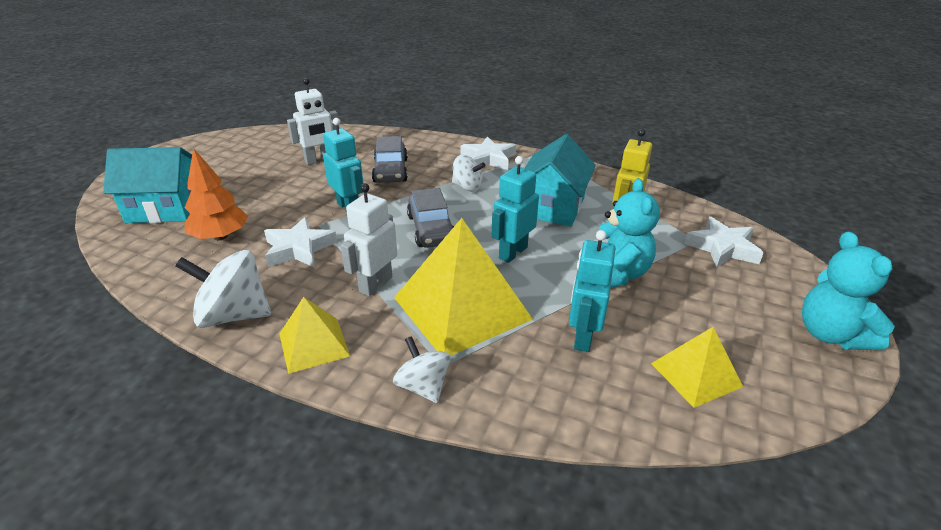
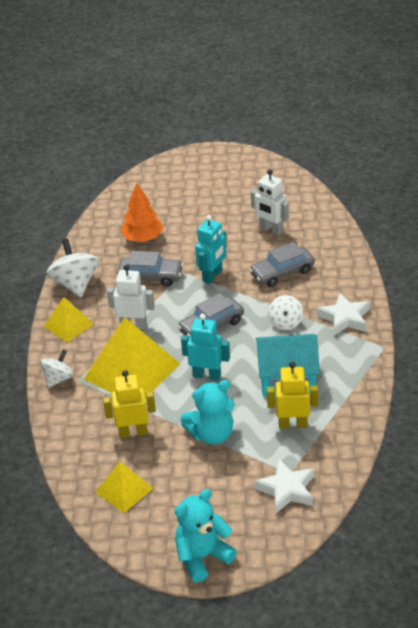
camera: 70 degrees right, 5 degrees up
(165, 208) = (158, 198): turquoise house -> none
(299, 248) = (150, 277): white star -> grey car
(583, 337) = (133, 432): turquoise robot -> yellow robot

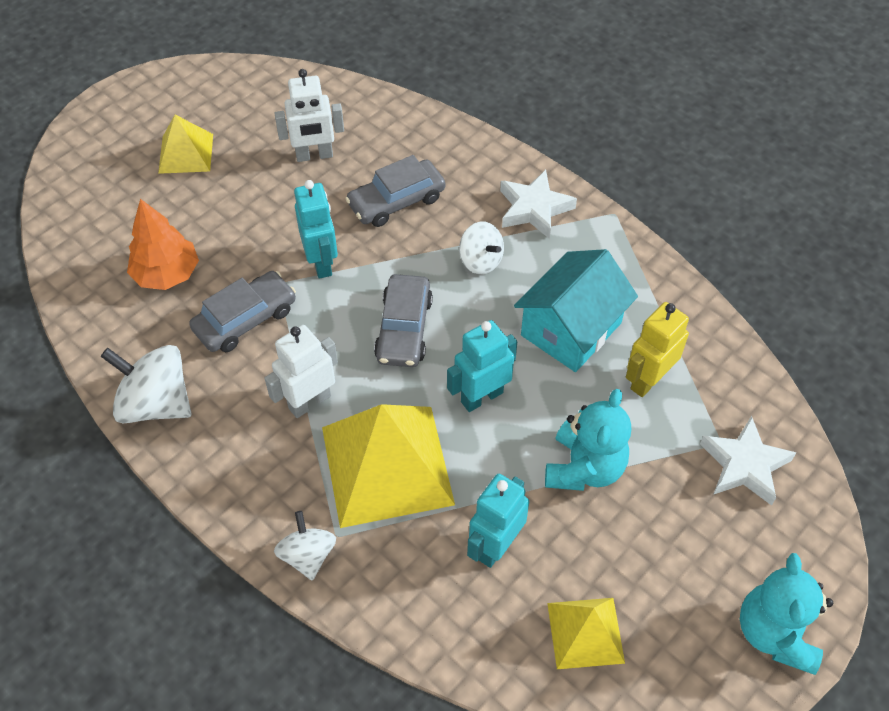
camera: 50 degrees left, 15 degrees up
(68, 325) = (222, 468): yellow pyramid -> yellow pyramid (186, 153)
(133, 432) = (495, 546): yellow robot -> turquoise robot
(282, 272) = (396, 201): grey car -> grey car turned 45 degrees clockwise

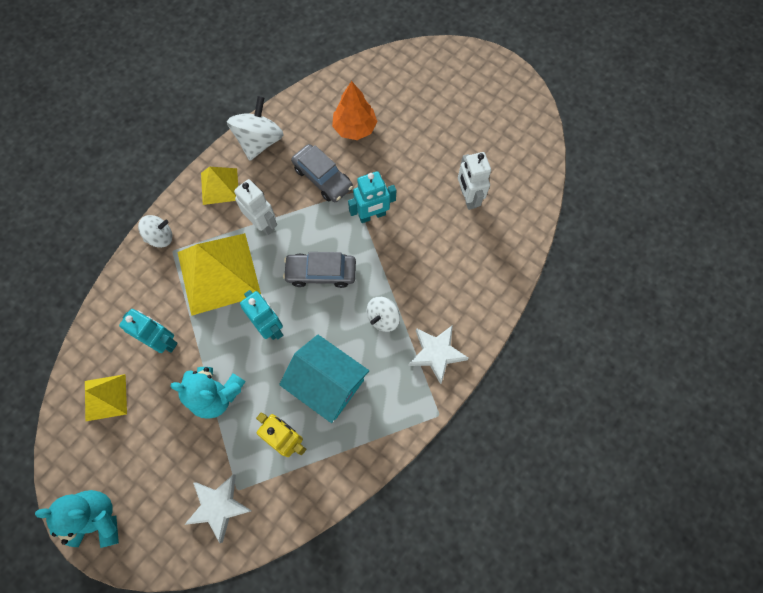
camera: 85 degrees right, 15 degrees up
(186, 153) = (458, 119): yellow pyramid -> yellow pyramid (220, 186)
(396, 201) = (432, 256): grey car -> none

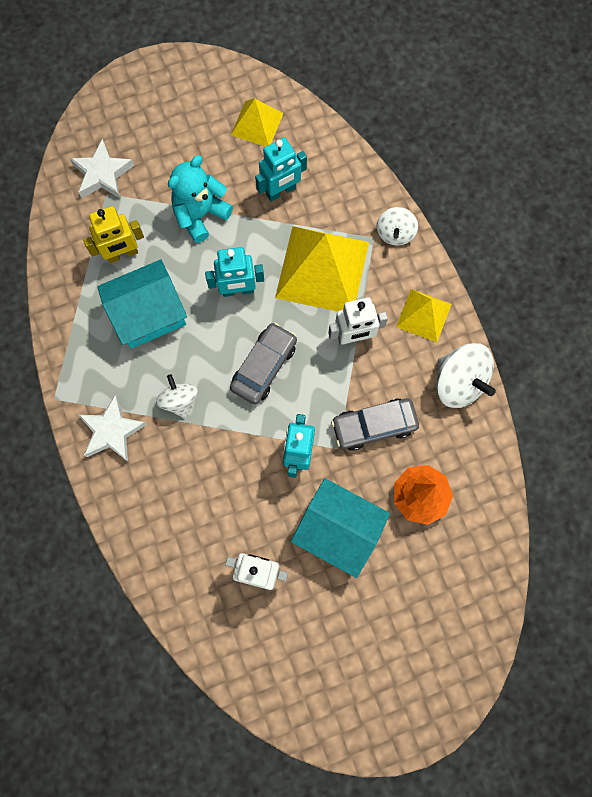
camera: 120 degrees right, 5 degrees up
(98, 519) = (154, 81): turquoise teddy bear -> none
(408, 164) = (338, 530): none -> turquoise house

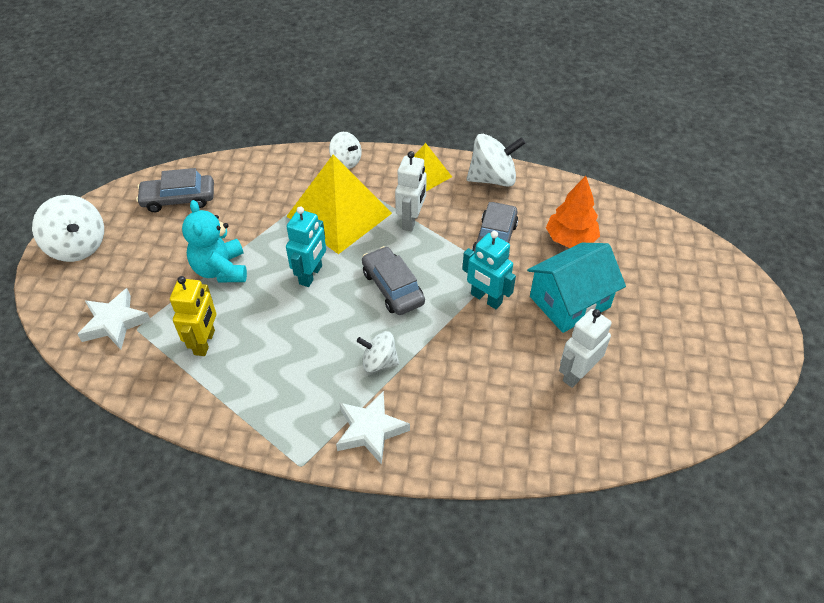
camera: 60 degrees left, 25 degrees down
(149, 314) = (279, 348): turquoise house -> none
(159, 87) = (77, 246): none -> white spinning top
(257, 124) = (178, 199): yellow pyramid -> grey car
(281, 191) = (250, 210): turquoise robot -> none

